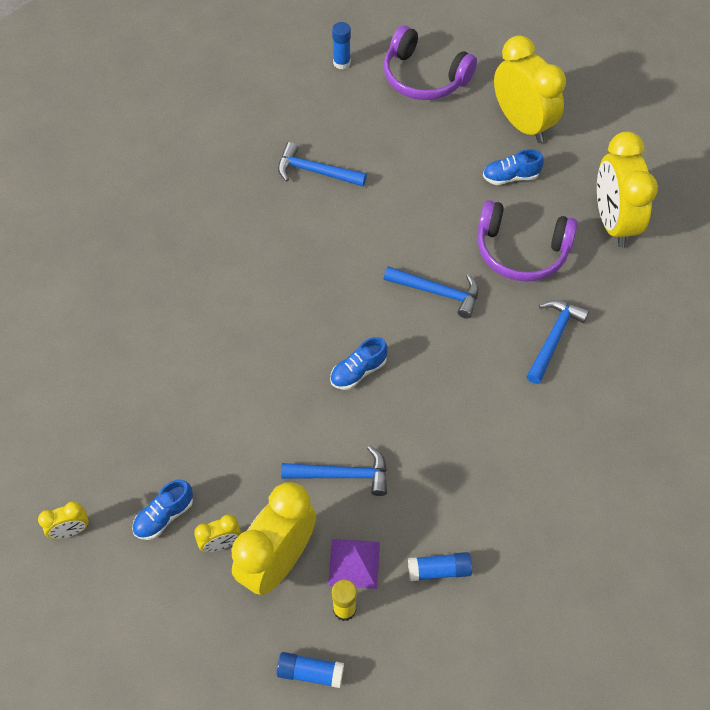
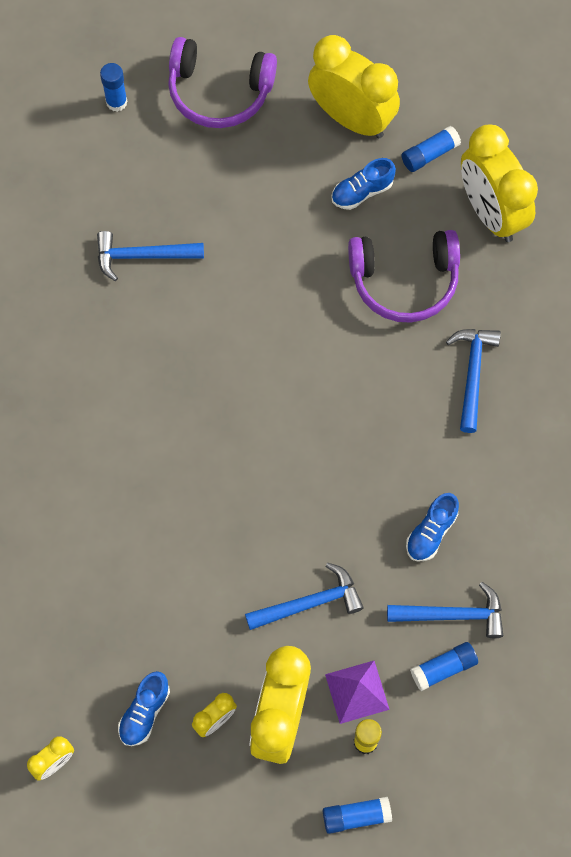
camera: 20 degrees left, 10 degrees up
(358, 371) = (282, 482): blue shoe -> blue shoe (431, 532)
(437, 292) = (332, 361): blue hammer -> blue hammer (452, 614)
(577, 166) = (429, 154): none -> blue glue stick

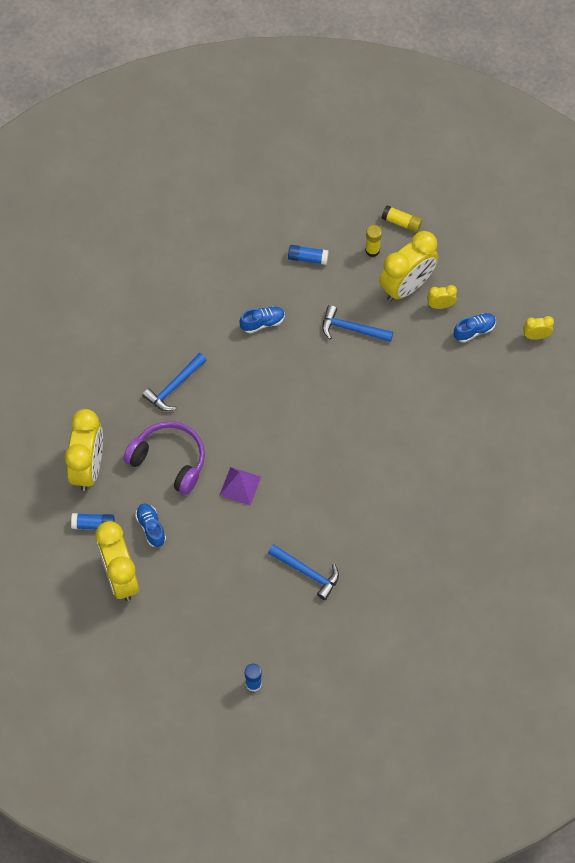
camera: 145 degrees left, 5 degrees down
(219, 92) = (186, 648): purple headphones -> none
(356, 816) = (401, 222): blue glue stick -> yellow glue stick
(357, 691) = (359, 274): purple pyramid -> purple pyramid (240, 486)
(362, 192) = (151, 528): blue shoe -> blue shoe turned 120 degrees counterclockwise
(452, 614) = (283, 279): blue hammer -> none

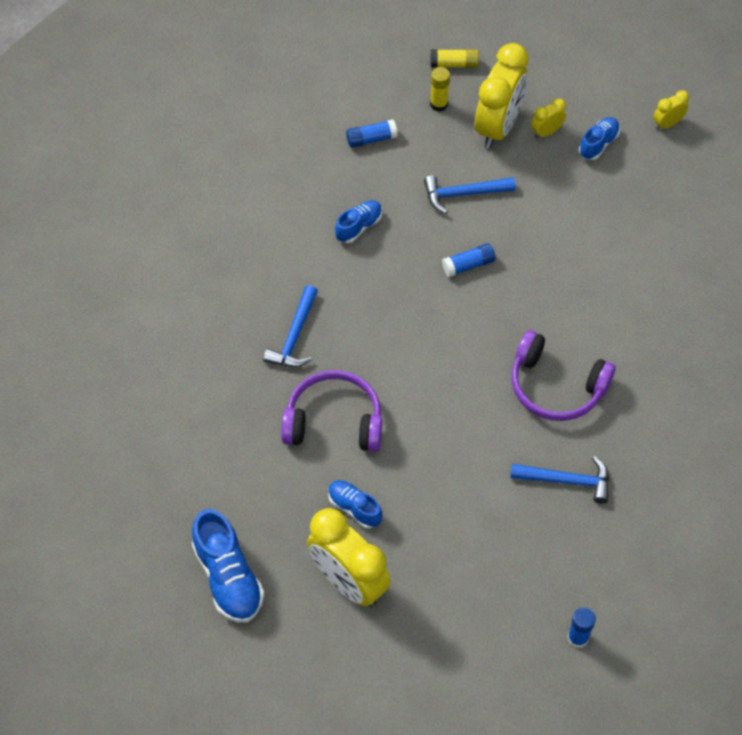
camera: 25 degrees left, 5 degrees down
(42, 538) = (228, 577): none -> blue shoe
(88, 467) = (240, 469): yellow clock -> none
(93, 524) = (282, 534): blue glue stick -> blue glue stick (468, 265)
(240, 486) = (433, 416): purple pyramid -> none
(338, 502) = (556, 386): none -> purple headphones

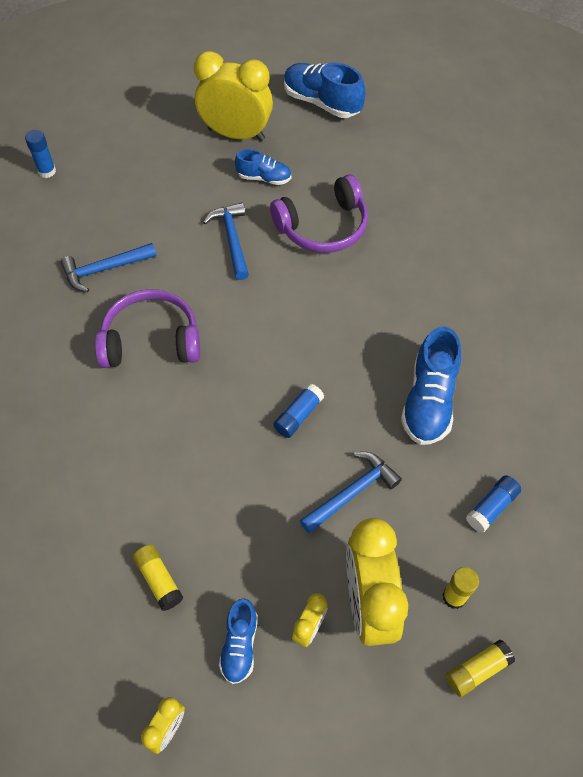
camera: 150 degrees right, 0 degrees up
(295, 336) = (406, 275): blue hammer -> blue hammer (232, 240)
(359, 226) = (429, 401): blue shoe -> blue shoe, size x1.71
(635, 205) = (159, 580): none -> yellow glue stick

